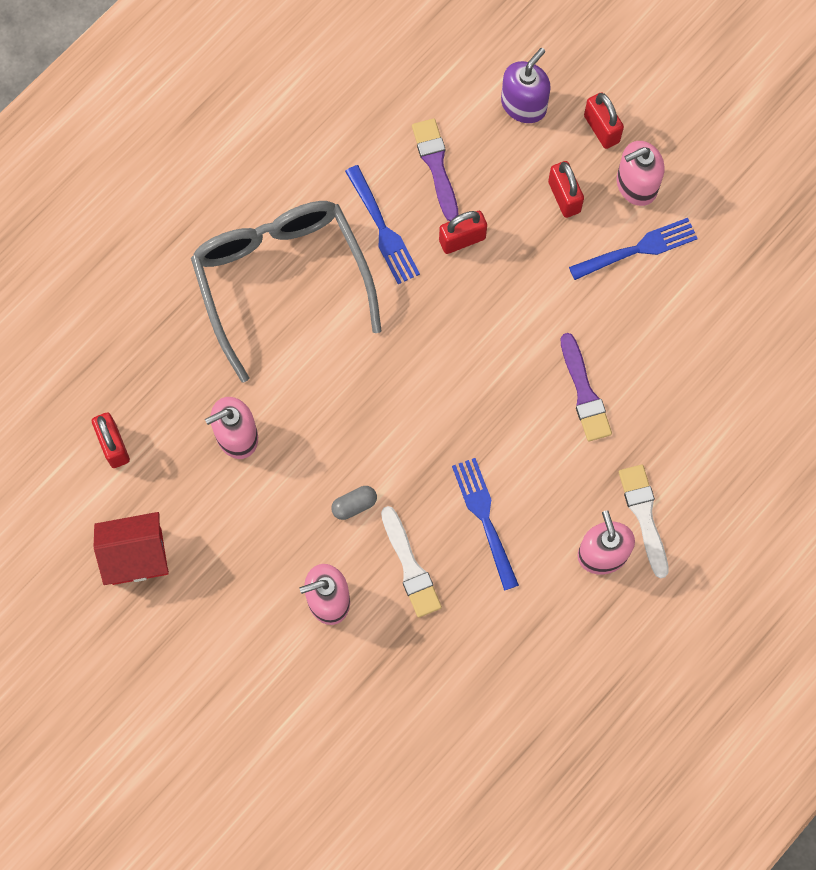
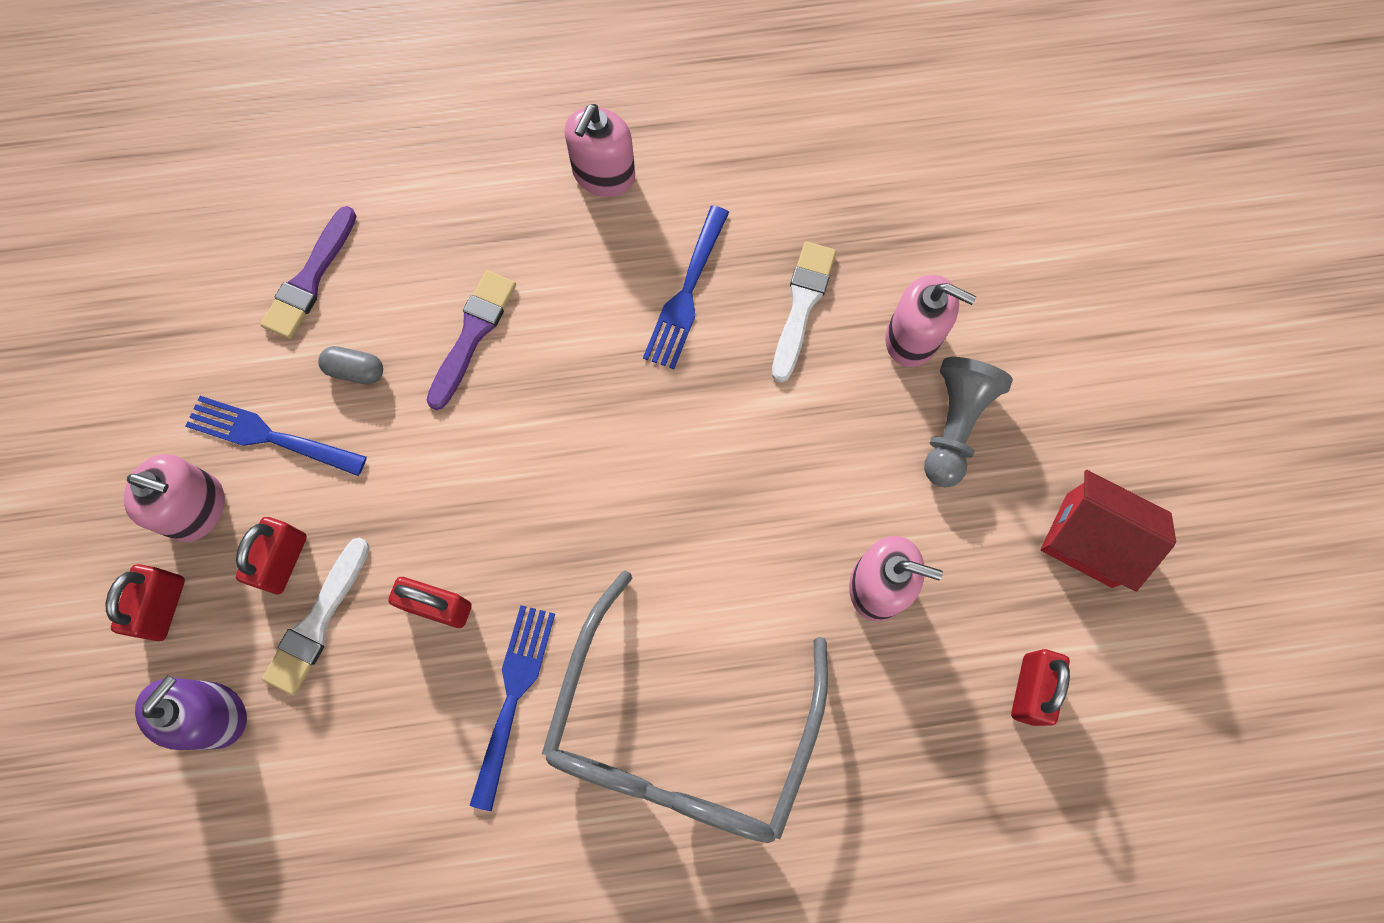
camera: 140 degrees left, 0 degrees up
(262, 563) = (954, 425): none -> grey pawn
(354, 505) = (808, 409): grey capsule -> grey capsule (355, 370)
(436, 165) = (382, 724): purple brush -> purple brush (310, 279)
(524, 104) = (214, 714): purple soap dispenser -> purple soap dispenser turned 135 degrees clockwise
(644, 515) = (531, 177): white brush -> white brush (317, 622)

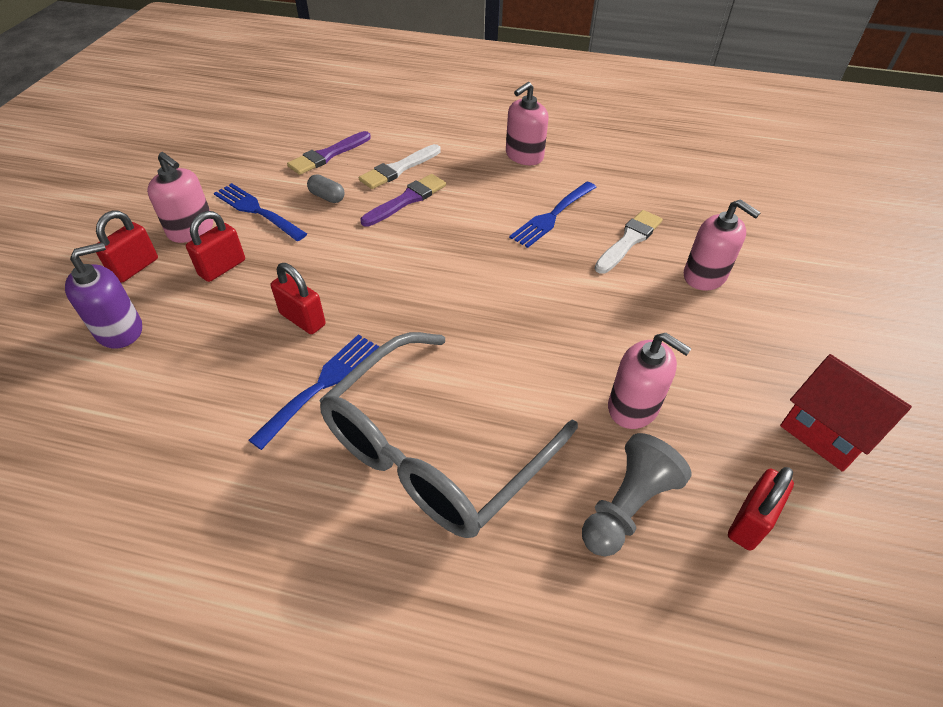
camera: 20 degrees right, 25 degrees down
(317, 622) = (220, 303): white brush -> white brush (398, 169)
(954, 425) = (724, 330): grey pawn -> grey pawn (627, 506)

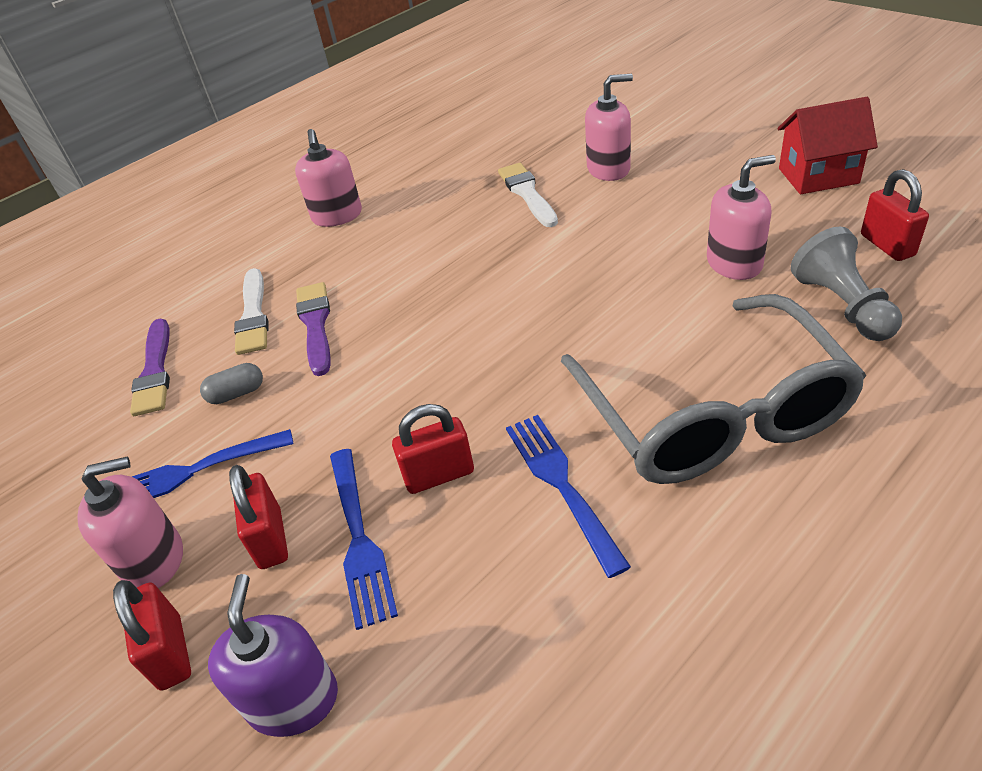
camera: 50 degrees left, 5 degrees down
(552, 216) = (448, 227): blue fork -> blue fork (359, 539)

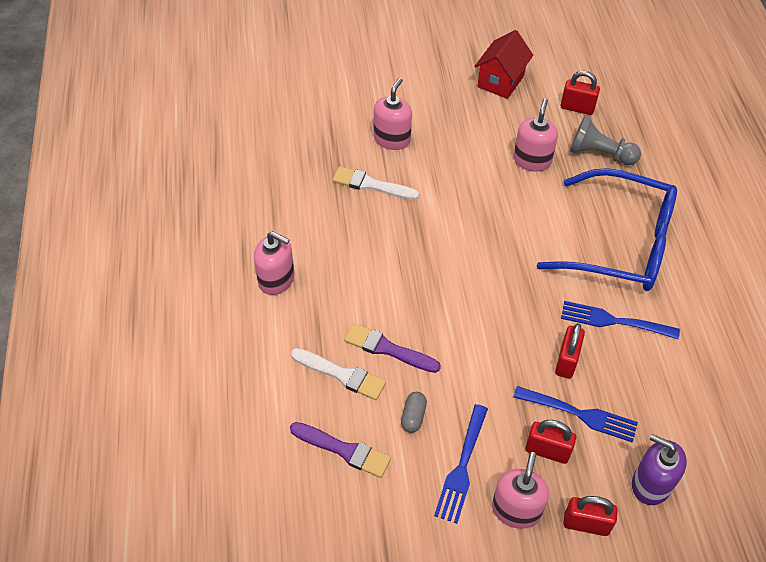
camera: 60 degrees left, 10 degrees up
(712, 413) = (620, 244): grey glasses -> blue glasses

